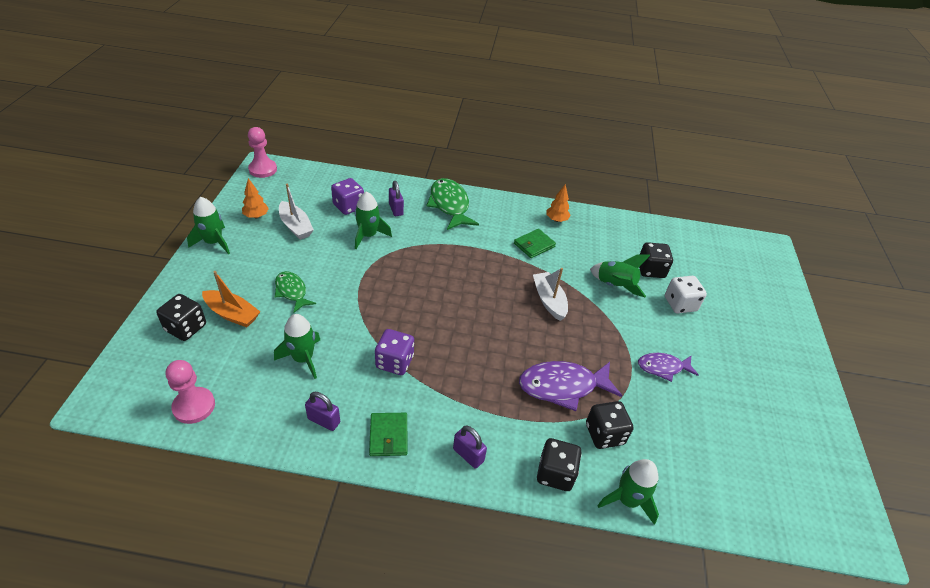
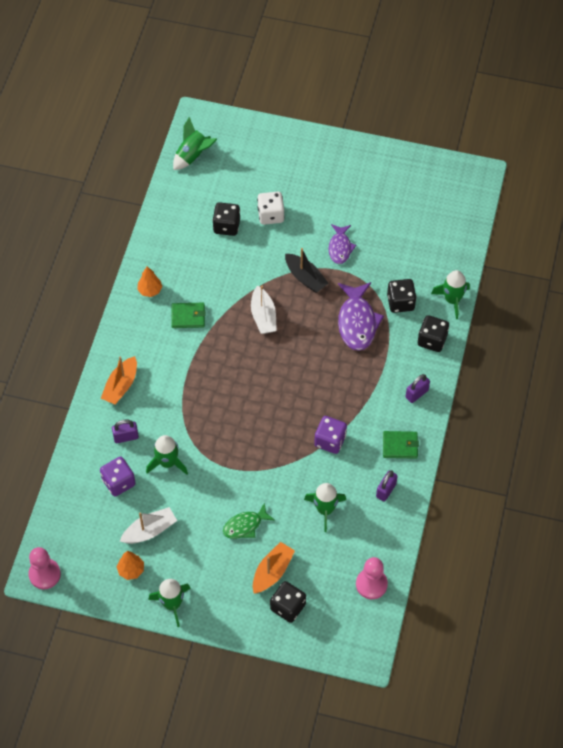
camera: 80 degrees left, 15 degrees up
(449, 205) = (121, 386): green fish -> orange boat
(534, 245) = (188, 316): green wallet -> green wallet turned 60 degrees counterclockwise
(549, 300) = (263, 316): white boat -> white boat turned 90 degrees counterclockwise
(609, 335) = (305, 278): none -> black boat
(615, 285) = (246, 260): green rocket -> green rocket (193, 156)

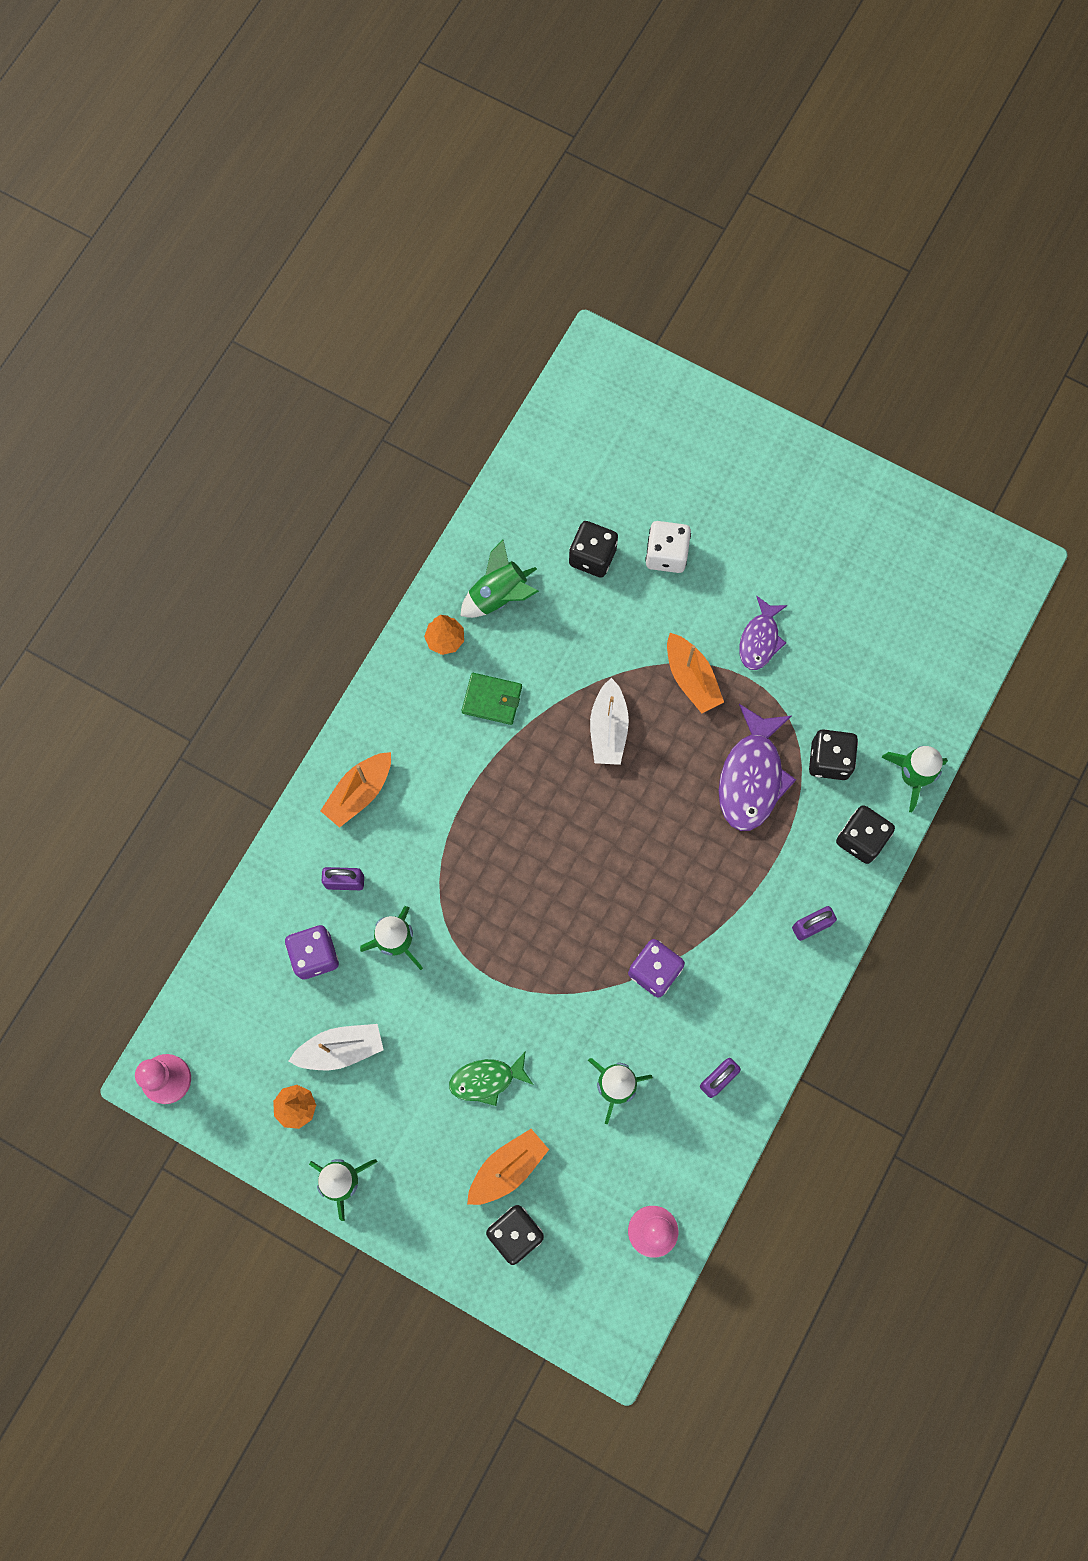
camera: 15 degrees right, 15 degrees up
(193, 156) = (572, 419): green rocket -> green rocket (499, 596)
(305, 278) = (691, 678): black boat -> orange boat
(400, 446) = (760, 1008): green wallet -> none

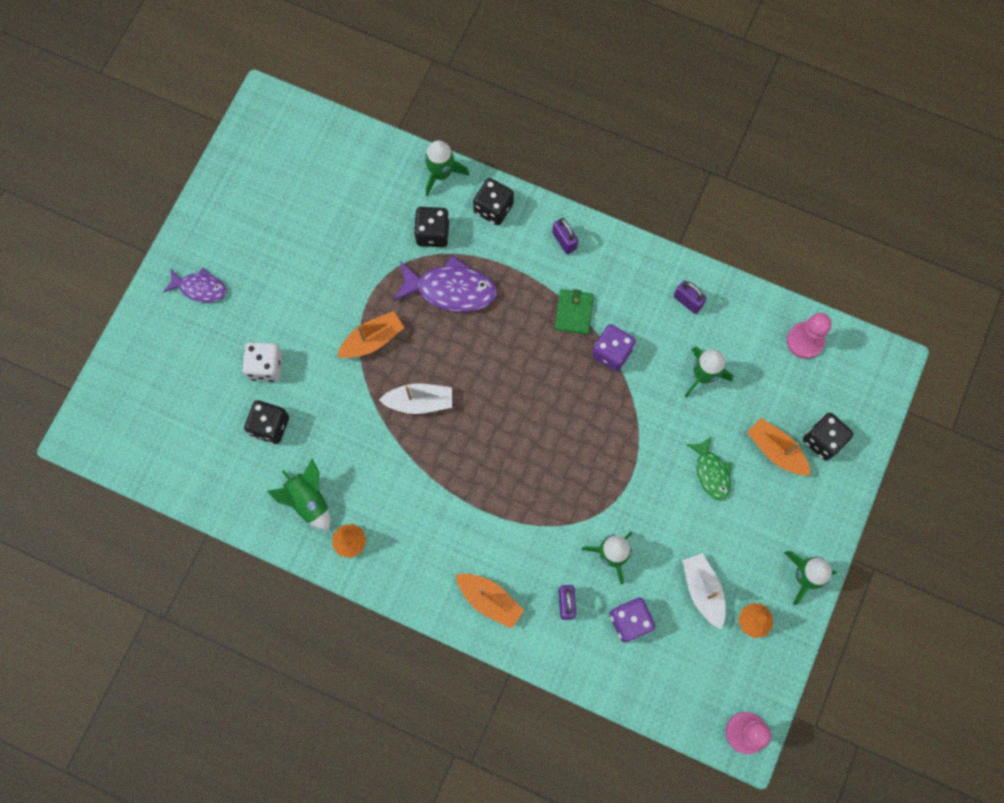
camera: 95 degrees left, 0 degrees up
(492, 700) = (401, 497): green wallet -> green wallet (574, 312)
(760, 639) = (336, 289): purple fish -> purple fish (200, 288)

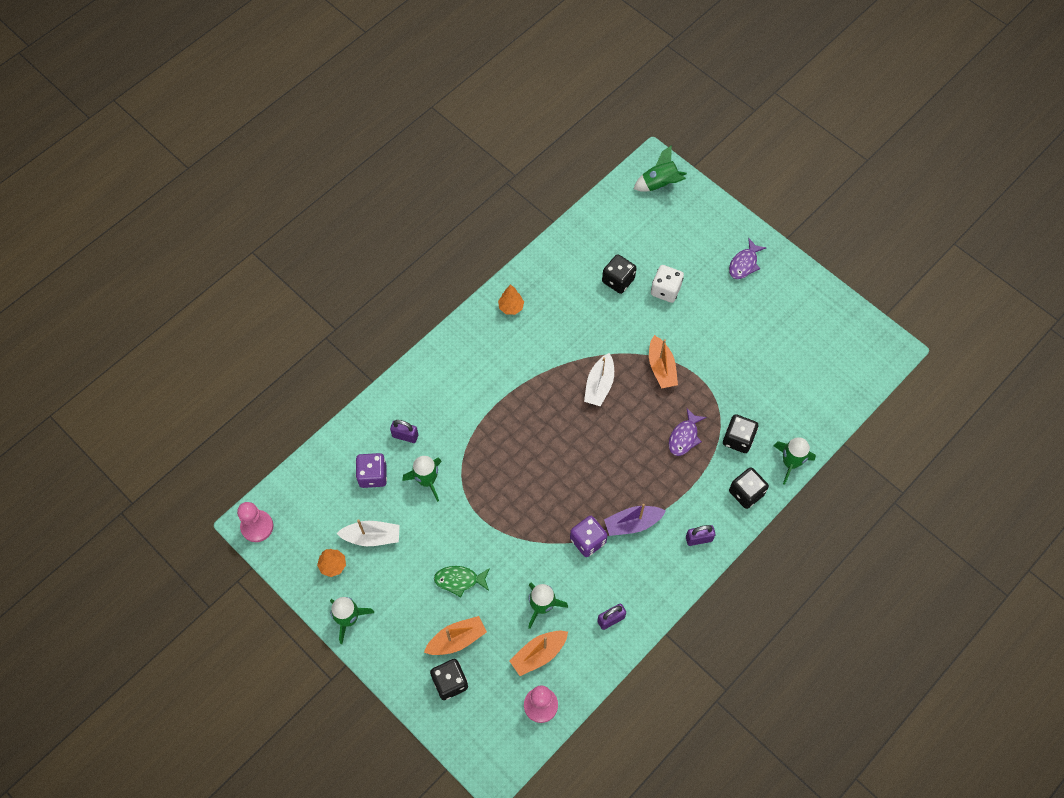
camera: 110 degrees right, 10 degrees down
(308, 500) = (552, 289): green rocket -> green rocket (659, 184)
(450, 289) = (684, 437): purple fish -> purple fish, size x0.61
(489, 600) = (430, 385): orange boat -> orange boat (538, 654)
(574, 312) = (632, 523): green wallet -> purple boat

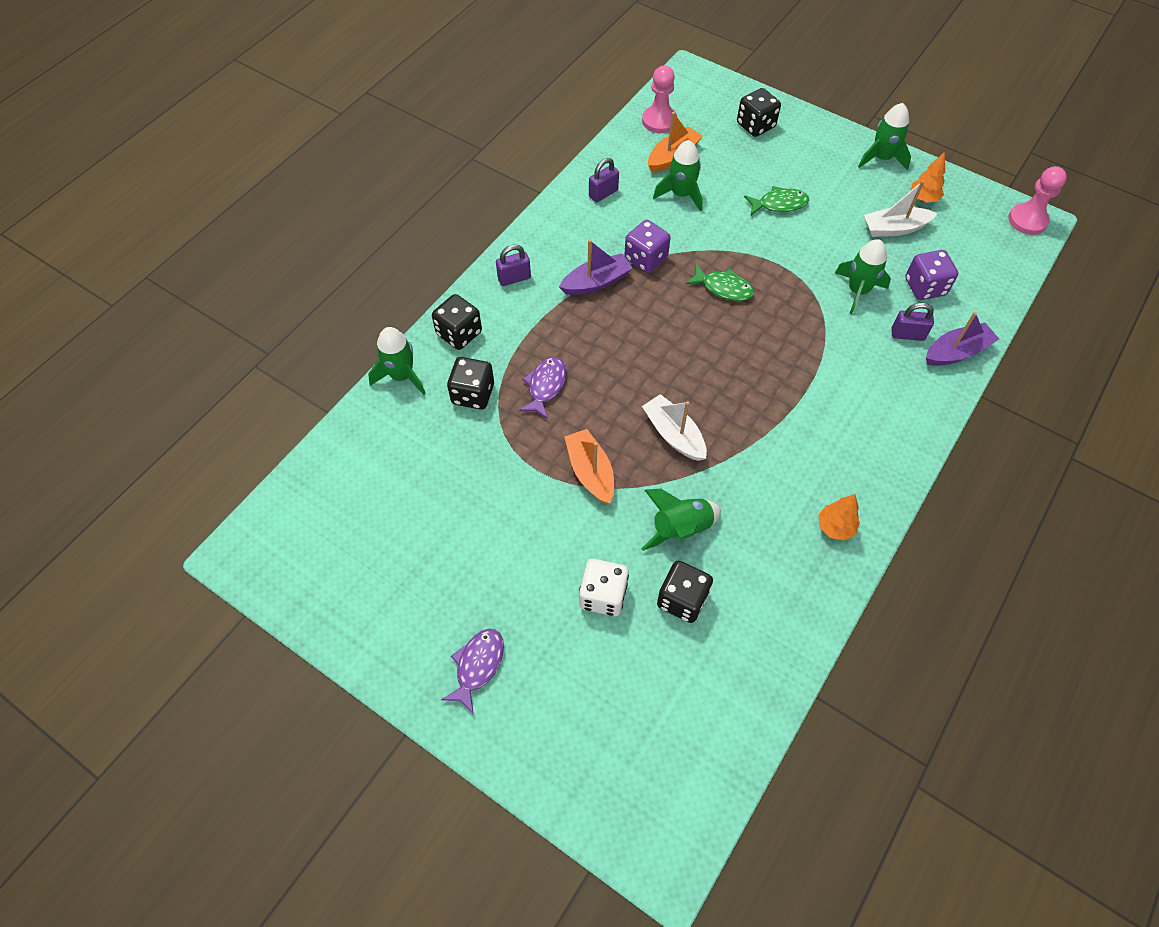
camera: 170 degrees right, 5 degrees down
(376, 415) = (956, 352): none -> purple boat
(456, 639) = (762, 157): orange boat -> none
(532, 501) = (723, 288): none -> green fish
(599, 385) = (674, 434): white boat -> white boat turned 45 degrees counterclockwise
(659, 184) = (647, 811): green rocket -> green rocket (680, 528)

